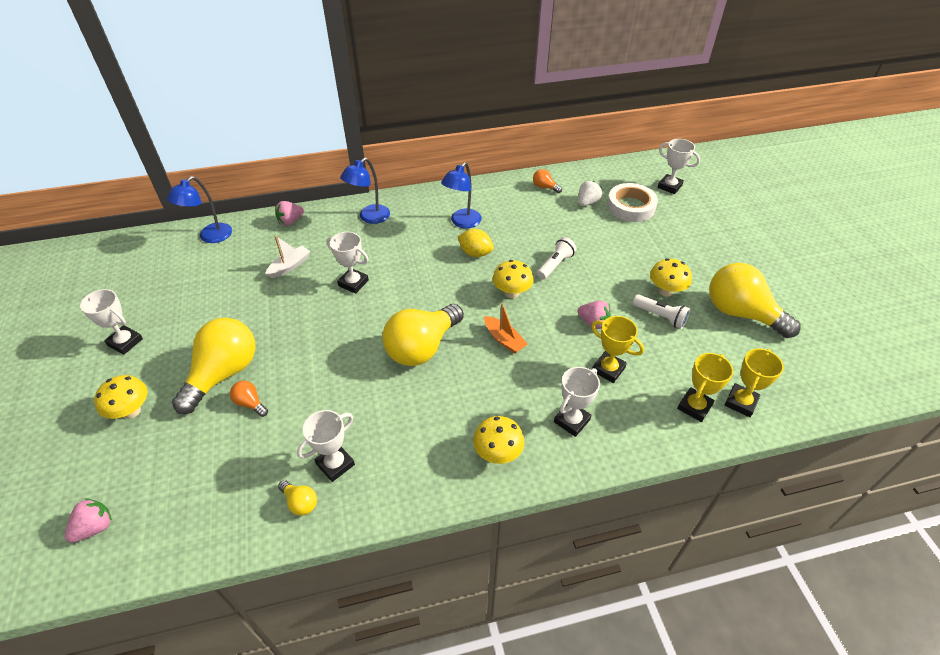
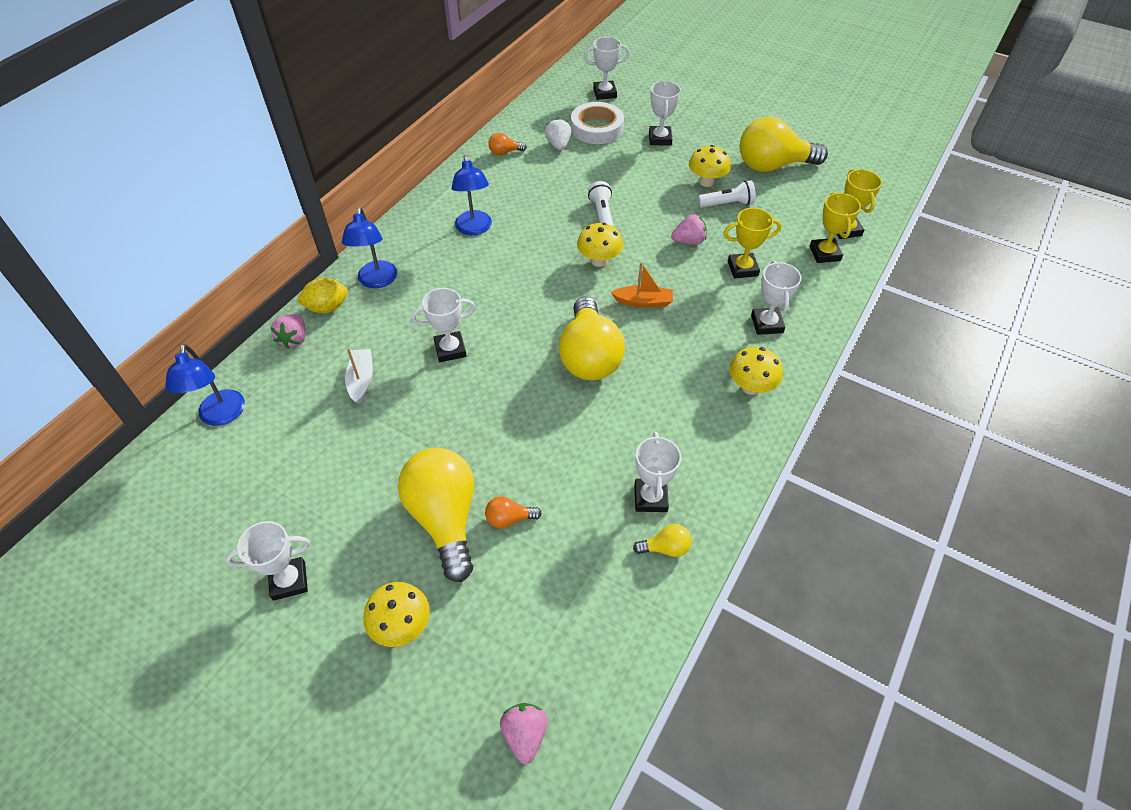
camera: 45 degrees left, 5 degrees up
(475, 253) = (524, 248): yellow lemon -> yellow lemon (327, 307)
(670, 240) = (660, 139): none -> white trophy

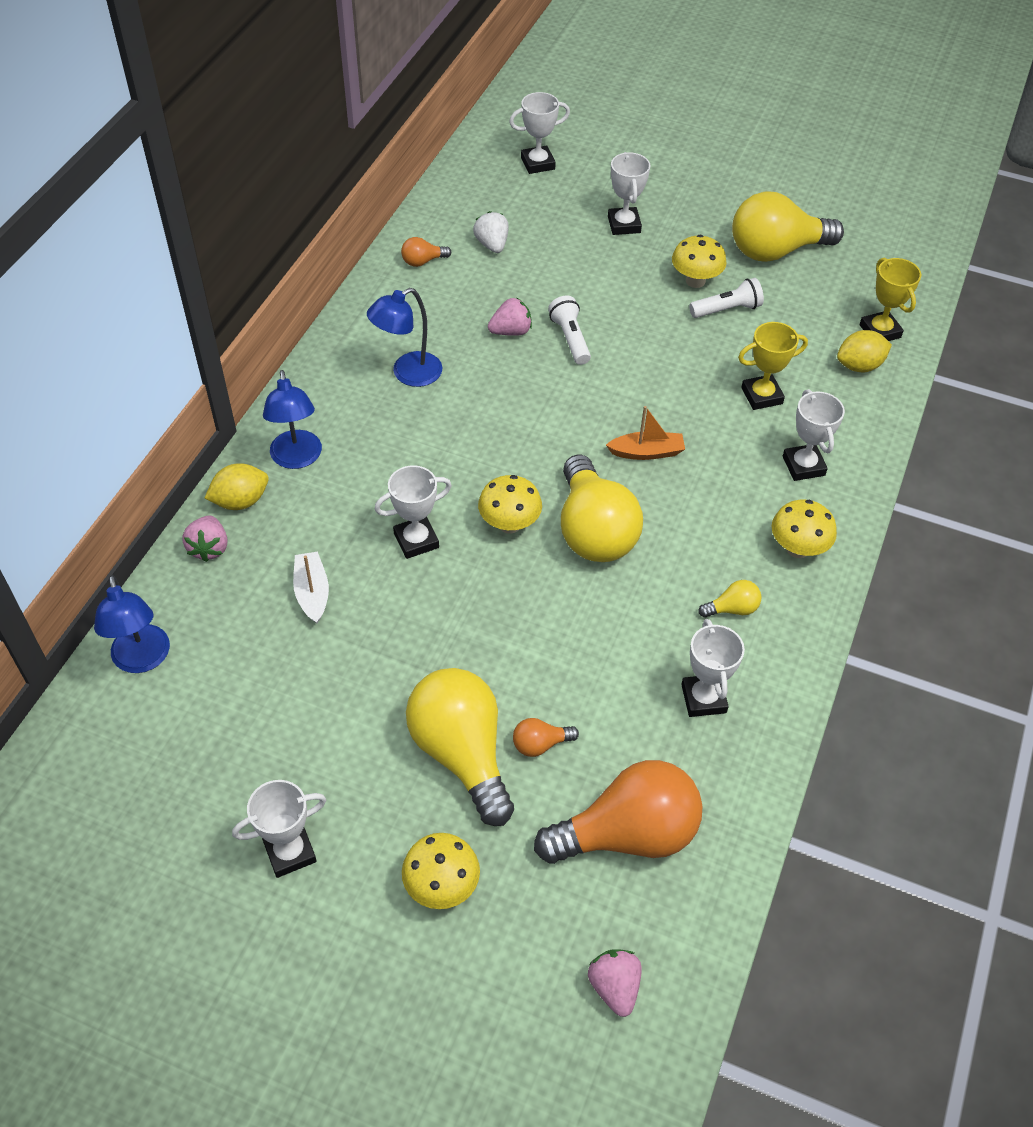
camera: 10 degrees left, 0 degrees up
(474, 229) = (408, 374): blue lamp -> blue lamp turned 75 degrees clockwise
(564, 602) = (627, 834): none -> orange light bulb
(597, 128) = (538, 216): white tape -> none
(599, 261) = (579, 402): yellow mushroom -> yellow mushroom (509, 524)
(665, 548) = (732, 756): yellow light bulb -> yellow light bulb (732, 609)
(688, 241) = (688, 365): pink strawberry -> pink strawberry (511, 331)
(824, 253) = (859, 366): yellow trophy -> yellow lemon

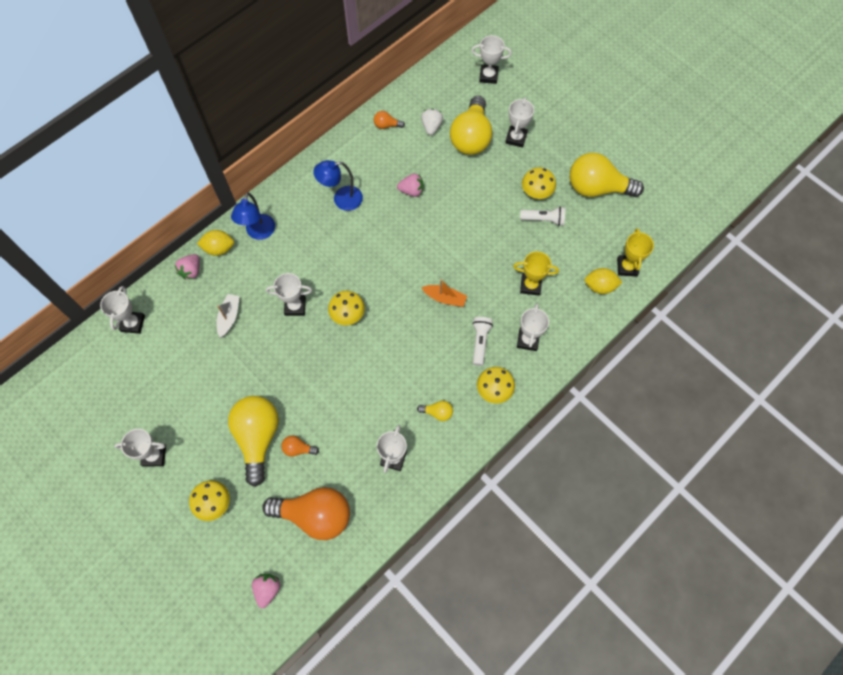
camera: 25 degrees right, 15 degrees up
(142, 660) = (133, 323): blue lamp -> white trophy
(570, 338) = (442, 207): white flashlight -> white flashlight (480, 342)
(594, 531) = (390, 336): yellow light bulb -> yellow light bulb (471, 137)

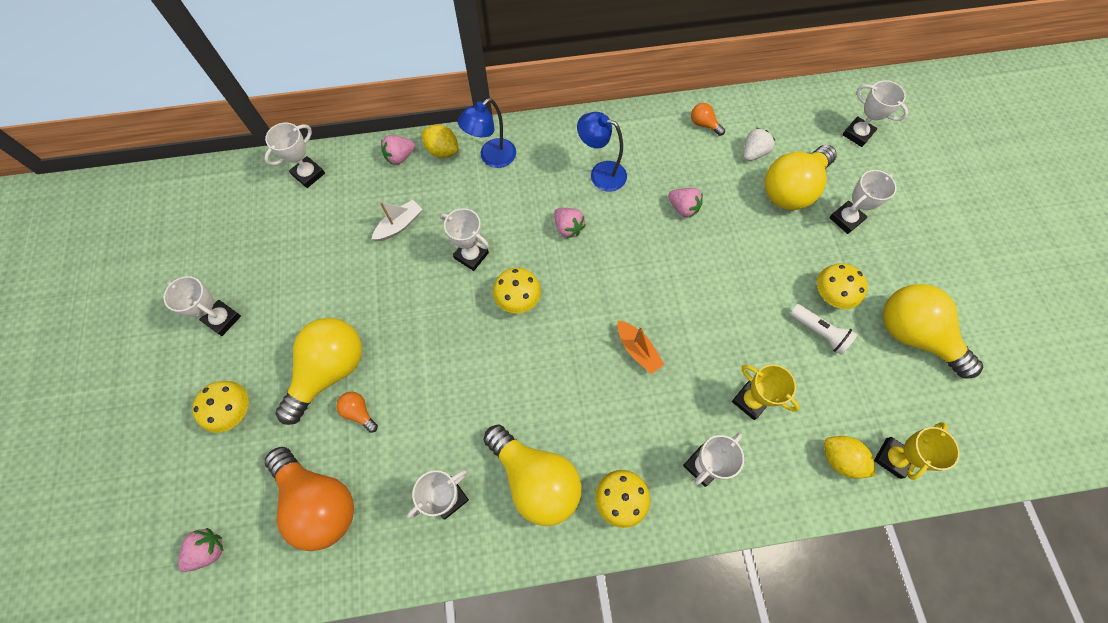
camera: 35 degrees right, 0 degrees up
(346, 249) = (568, 228): none -> pink strawberry
(437, 412) = (535, 479): yellow light bulb -> yellow light bulb, size x2.35
(480, 342) = (643, 428): white flashlight -> none

